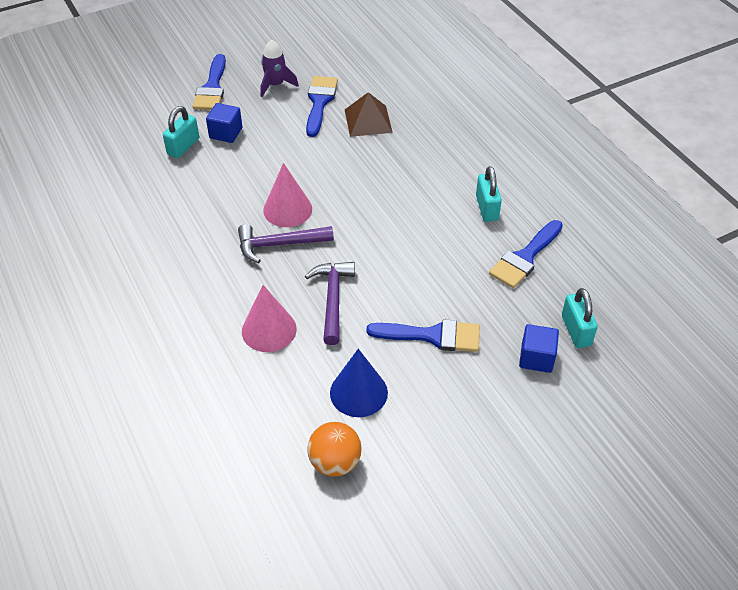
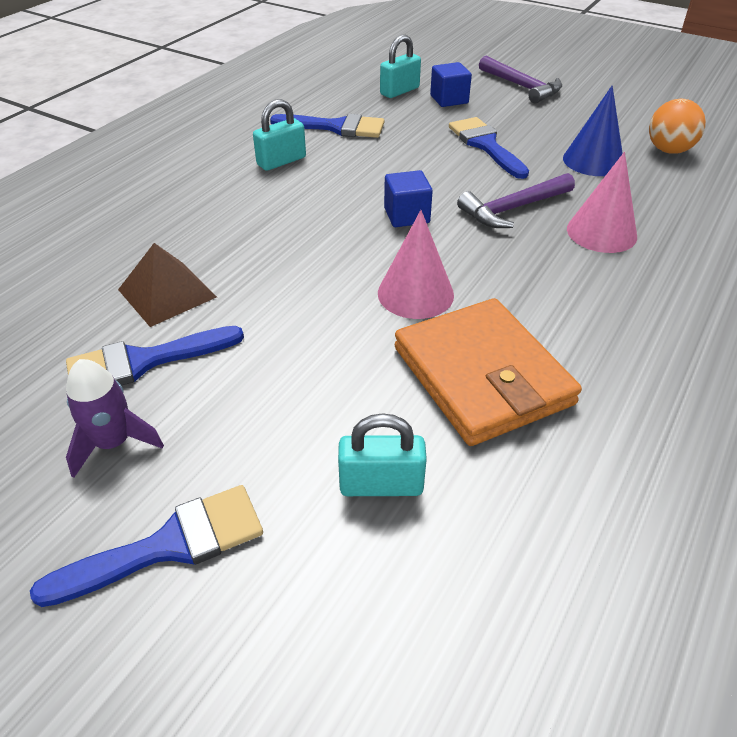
camera: 120 degrees left, 5 degrees down
(207, 204) = (481, 376): none -> orange wallet
(226, 133) = (301, 443): blue cube -> blue cube (406, 215)
(279, 244) = (480, 275): purple hammer -> purple hammer (521, 86)

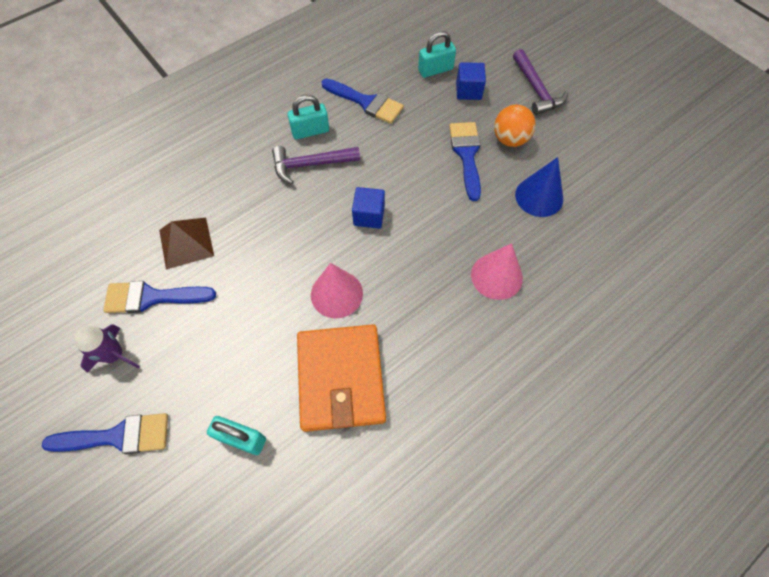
camera: 20 degrees right, 20 degrees up
(513, 209) = (447, 231): purple hammer -> purple hammer (311, 164)
(668, 150) = (607, 202): orange ball -> orange ball (510, 139)

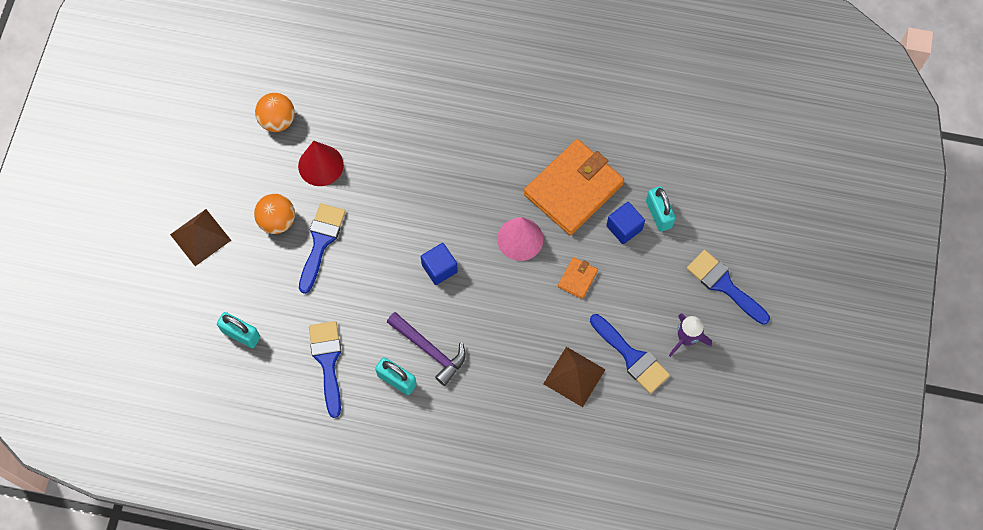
camera: 130 degrees left, 5 degrees up
(257, 311) = (577, 278): none -> orange wallet
(466, 155) = (321, 242): blue brush -> blue brush turned 150 degrees clockwise
(468, 91) = (246, 289): blue cube -> blue cube (624, 228)
(496, 276) = (416, 149): pink cone -> none
(536, 89) = (200, 237): purple hammer -> brown pyramid
(539, 196) = (320, 165): blue cone -> red cone
(609, 193) = (277, 121): none -> orange ball

